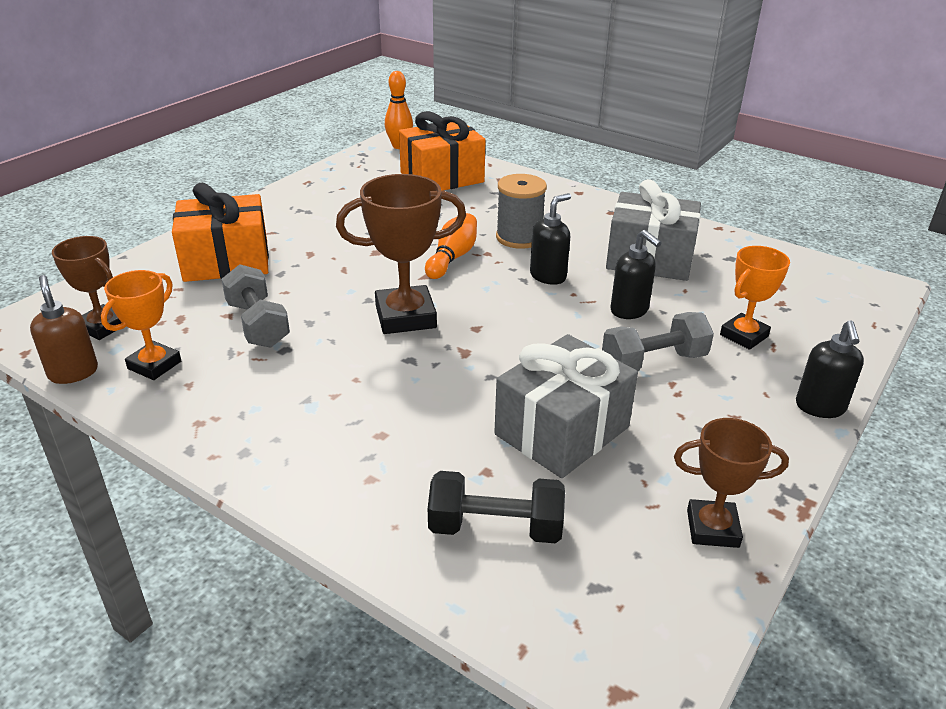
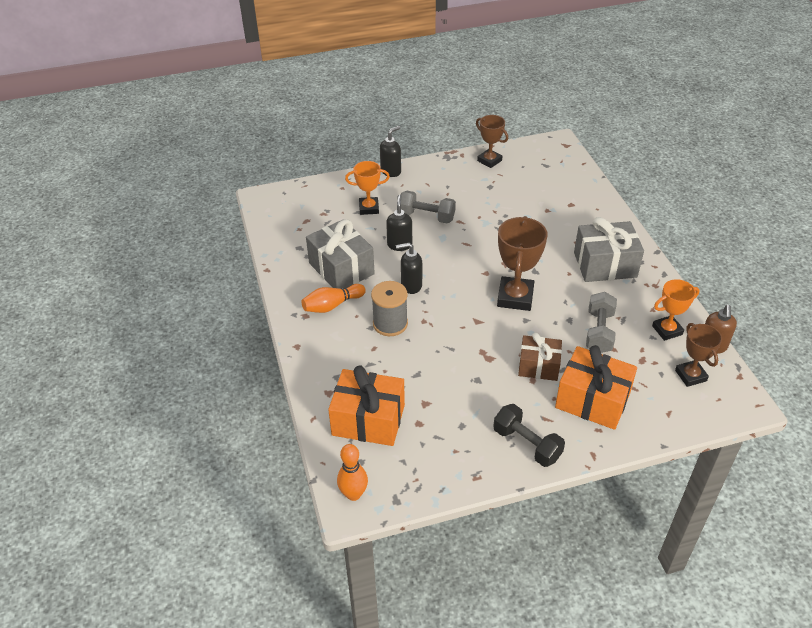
camera: 140 degrees left, 10 degrees up
(312, 265) = (538, 366): none -> brown gift
(405, 317) = (515, 297): brown trophy -> brown trophy turned 75 degrees clockwise
(452, 258) = (448, 328): orange bowling pin -> orange bowling pin (332, 305)
(495, 528) = (562, 192): black dumbbell -> black dumbbell (527, 444)
(561, 431) = (502, 210): grey gift -> grey gift (605, 265)

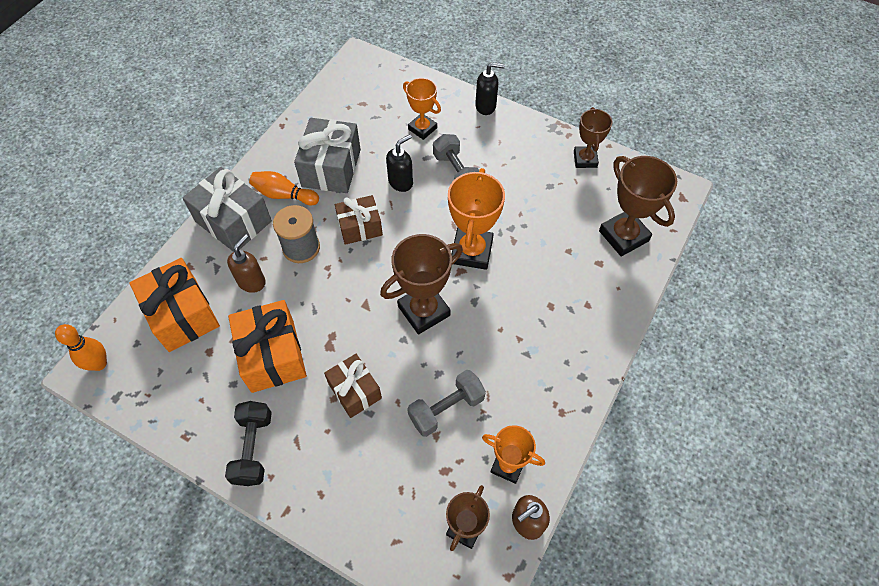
camera: 45 degrees right, 15 degrees up
(387, 366) = (252, 282): none -> brown soap dispenser
(411, 285) = (360, 227): black soap dispenser -> brown gift
(496, 249) = (471, 251): none -> orange trophy
(564, 183) = (623, 236): none -> brown trophy
(592, 400) = (352, 464): orange gift -> orange gift (272, 355)
(605, 265) = (544, 350): grey gift -> grey gift (233, 221)

